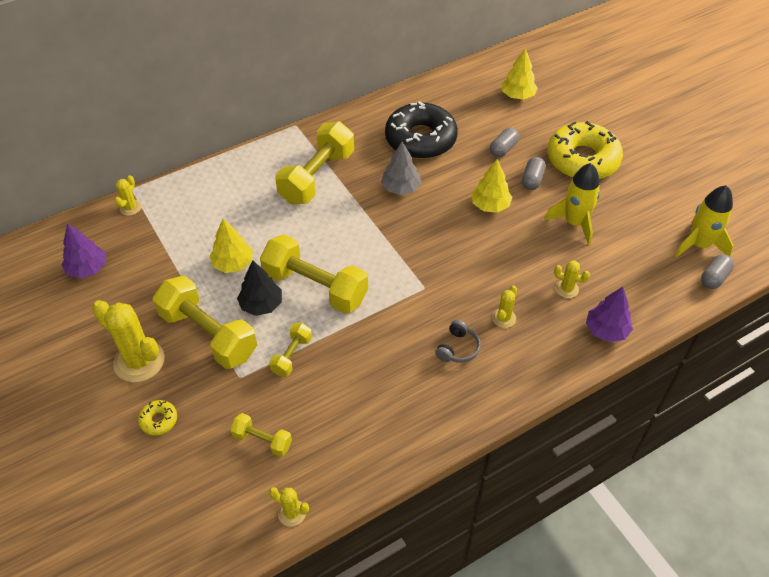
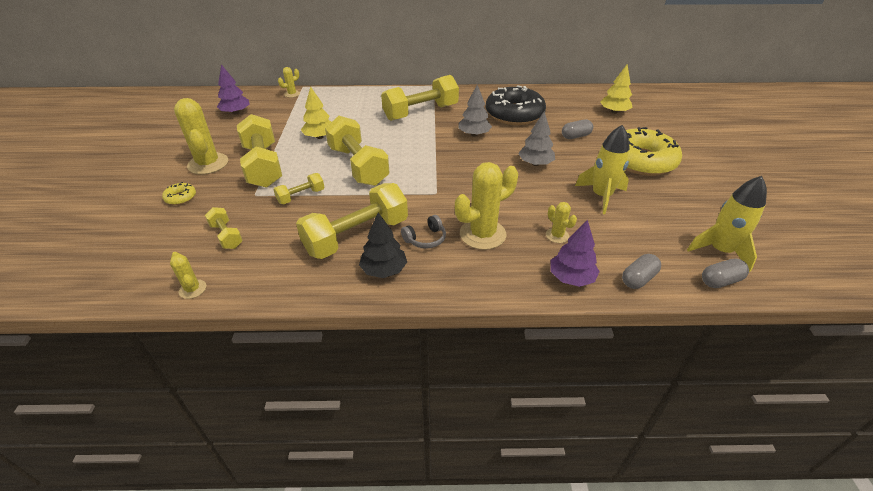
camera: 30 degrees right, 10 degrees down
(261, 304) = (313, 162): black tree -> black tree (384, 270)
(392, 377) = (357, 236): none -> yellow dumbbell
(490, 205) = (535, 163): yellow tree -> grey tree
(504, 318) = (482, 234): yellow cactus -> yellow cactus, size x2.02
(532, 180) = (585, 160): grey capsule -> grey capsule (638, 279)

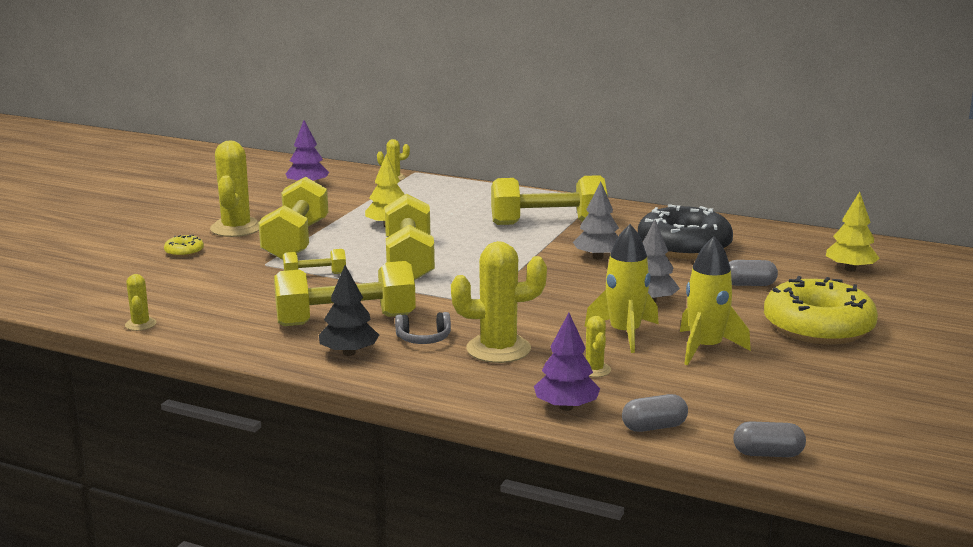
camera: 25 degrees right, 20 degrees down
(226, 236) = (206, 291): yellow dumbbell -> none
(720, 251) = (809, 430): yellow rocket -> yellow rocket (625, 334)

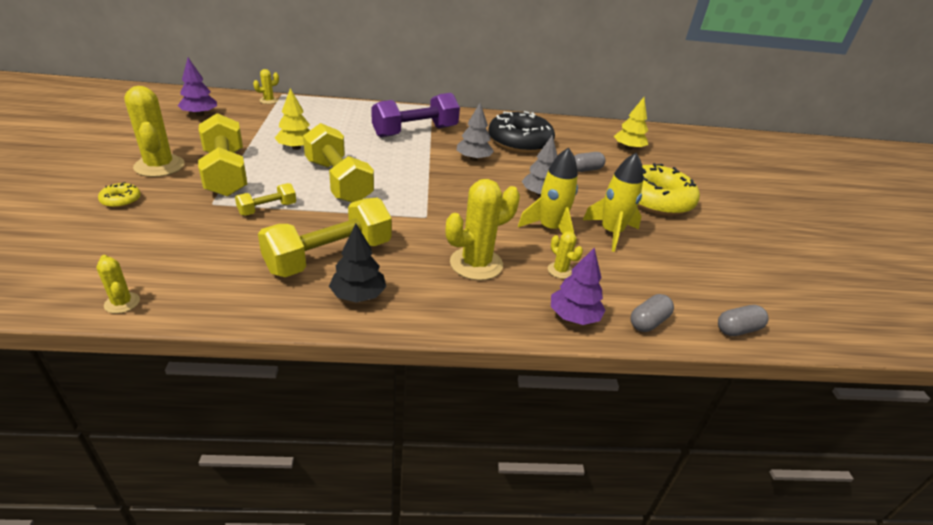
camera: 30 degrees left, 15 degrees up
(424, 339) = (410, 264): grey headphones -> none
(548, 223) = (415, 132): yellow dumbbell -> purple dumbbell

